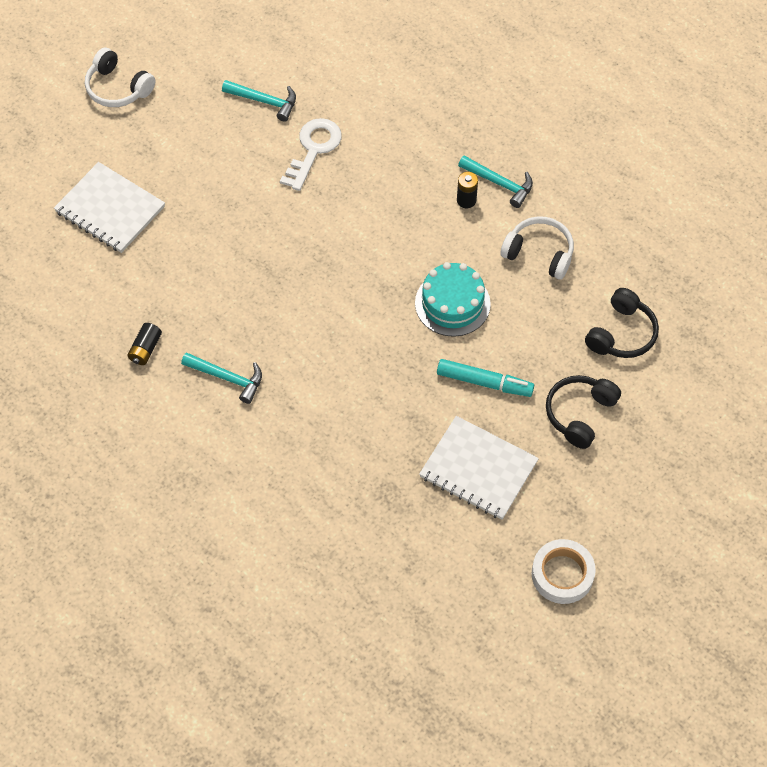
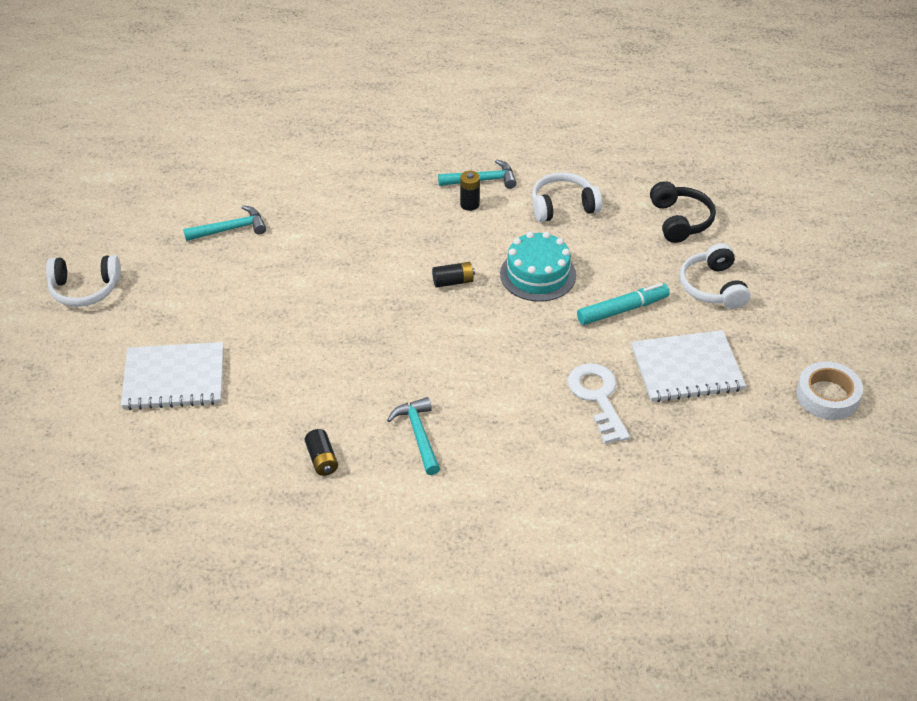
camera: 40 degrees left, 15 degrees down
(228, 378) = (418, 435): turquoise hammer -> turquoise hammer turned 90 degrees counterclockwise
(313, 149) = (309, 238): white key -> white key (598, 398)
(381, 264) = (453, 282): none -> black battery
(579, 414) = (712, 287): black headphones -> white headphones

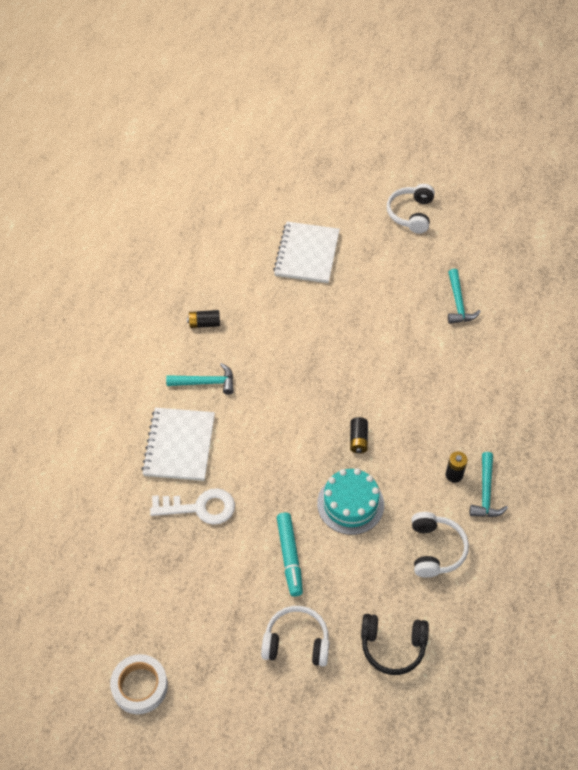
camera: 105 degrees right, 10 degrees up
(686, 368) = (208, 584): white notebook -> white notebook (179, 445)

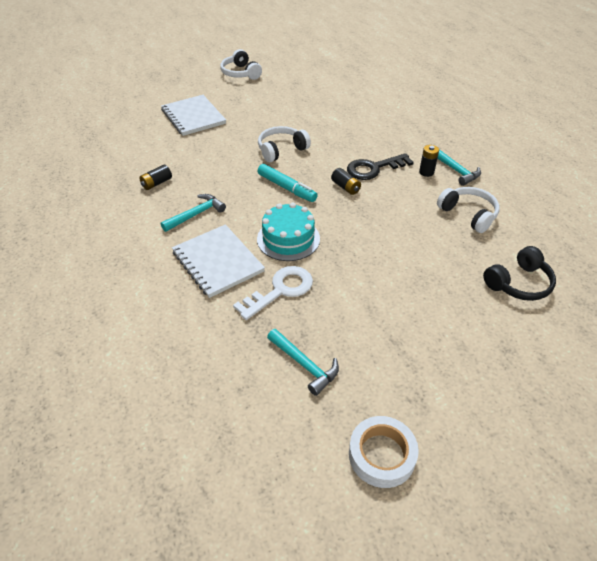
camera: 40 degrees left, 10 degrees down
(289, 557) = (384, 278): turquoise marker -> turquoise marker (287, 188)
(296, 642) = (457, 326): white headphones -> white headphones (281, 150)
(350, 504) = (385, 223): turquoise cake -> turquoise cake (288, 239)
(408, 435) = (374, 168): none -> black key
(458, 303) = (320, 97): turquoise hammer -> turquoise hammer (305, 365)

